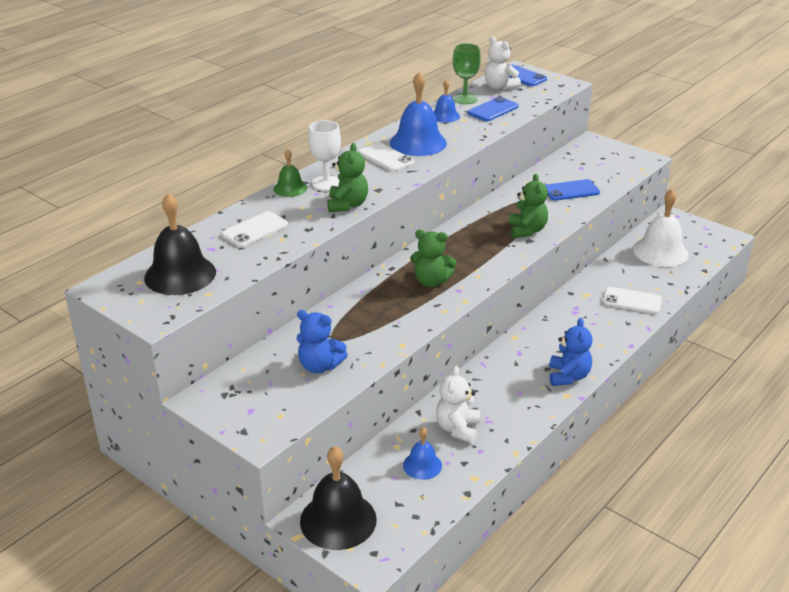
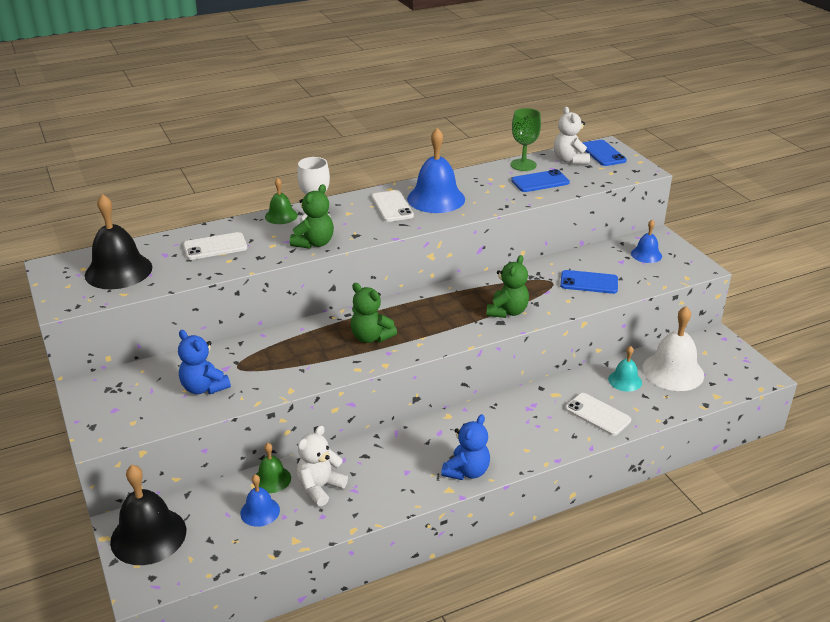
camera: 25 degrees right, 0 degrees up
(409, 435) = (272, 479): none -> green bell
(445, 116) = (487, 178): blue bell -> blue bell (646, 254)
(630, 269) = (625, 380): none -> turquoise bell

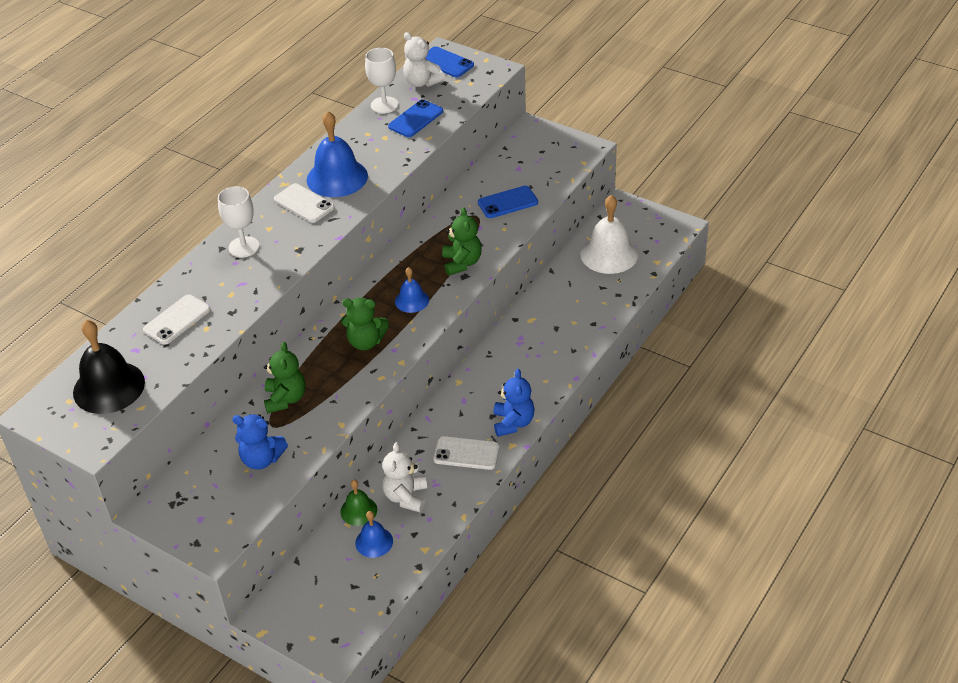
camera: 30 degrees left, 10 degrees up
(148, 535) = (298, 610): black bell -> none
(281, 216) = (206, 259): green bell -> none
(314, 243) = (269, 275): green teddy bear -> green teddy bear (285, 399)
(523, 165) = (384, 105): green goblet -> white goblet
(597, 414) = (578, 322): white phone -> white phone (466, 453)
(625, 380) = (577, 280): turquoise bell -> none
(646, 254) = (534, 152): blue bell -> blue bell (412, 300)

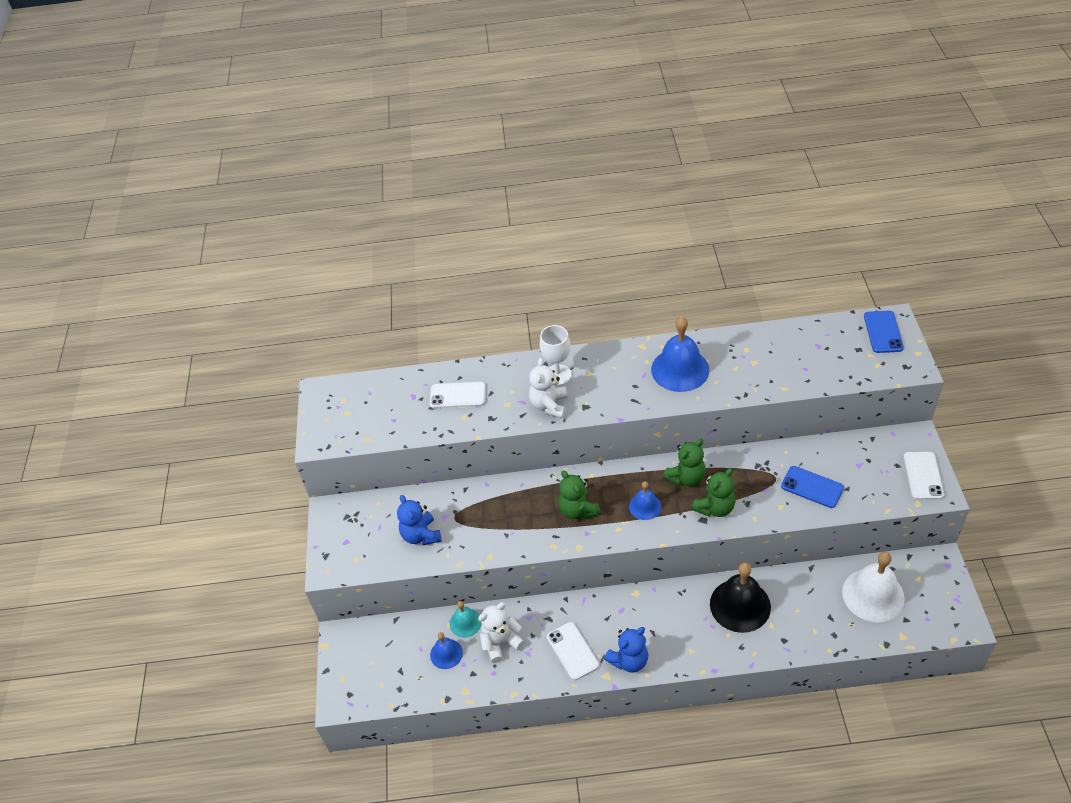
camera: 55 degrees right, 5 degrees up
(109, 387) = (370, 409): black bell -> black bell (740, 605)
(285, 399) = (484, 506): green teddy bear -> green teddy bear (686, 477)
(304, 203) = (633, 372): white phone -> white phone (923, 476)
(358, 510) = (465, 623): green bell -> turquoise bell
(384, 105) = (789, 334): white goblet -> none
(416, 119) = (795, 364): blue phone -> none
(422, 82) = (842, 336): white teddy bear -> white teddy bear (549, 405)

